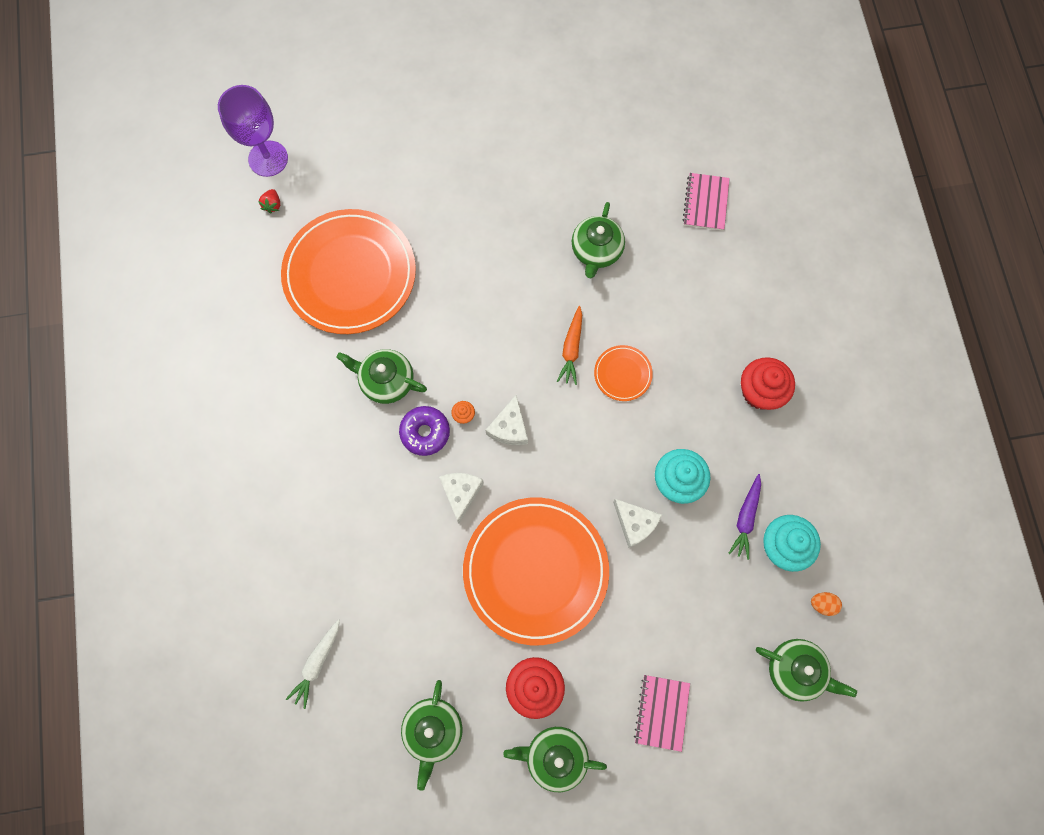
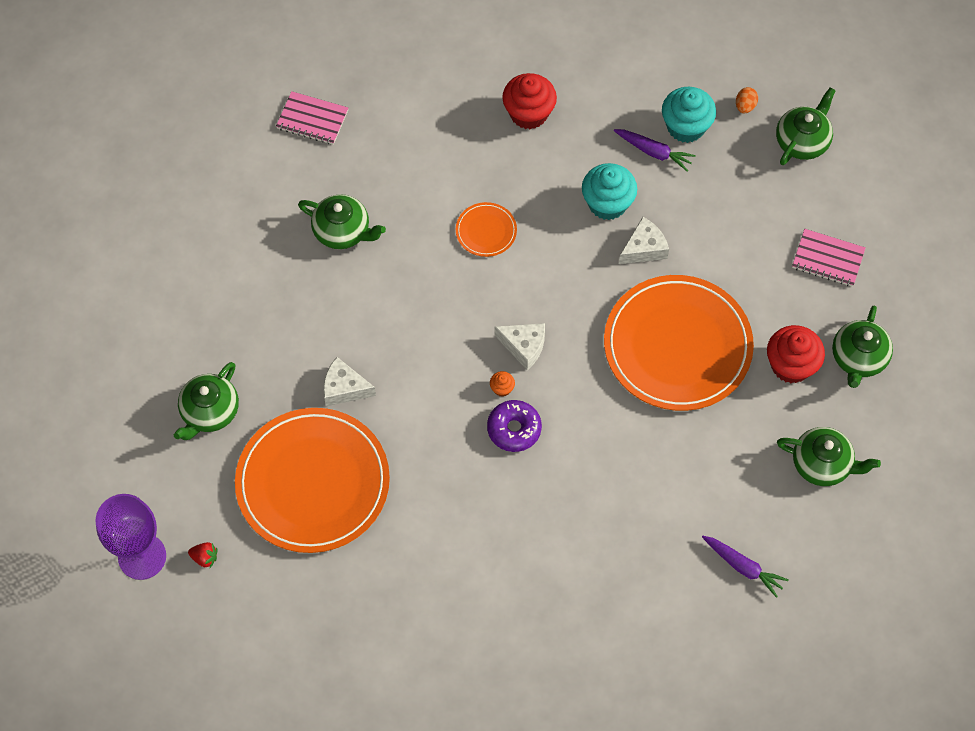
camera: 80 degrees left, 10 degrees down
(317, 663) = (743, 567): white carrot -> purple carrot
(386, 381) = (448, 460): green teapot -> green teapot (209, 412)
(461, 493) = (586, 403): white cheese -> white cheese (344, 388)
(571, 349) = (449, 273): orange carrot -> none

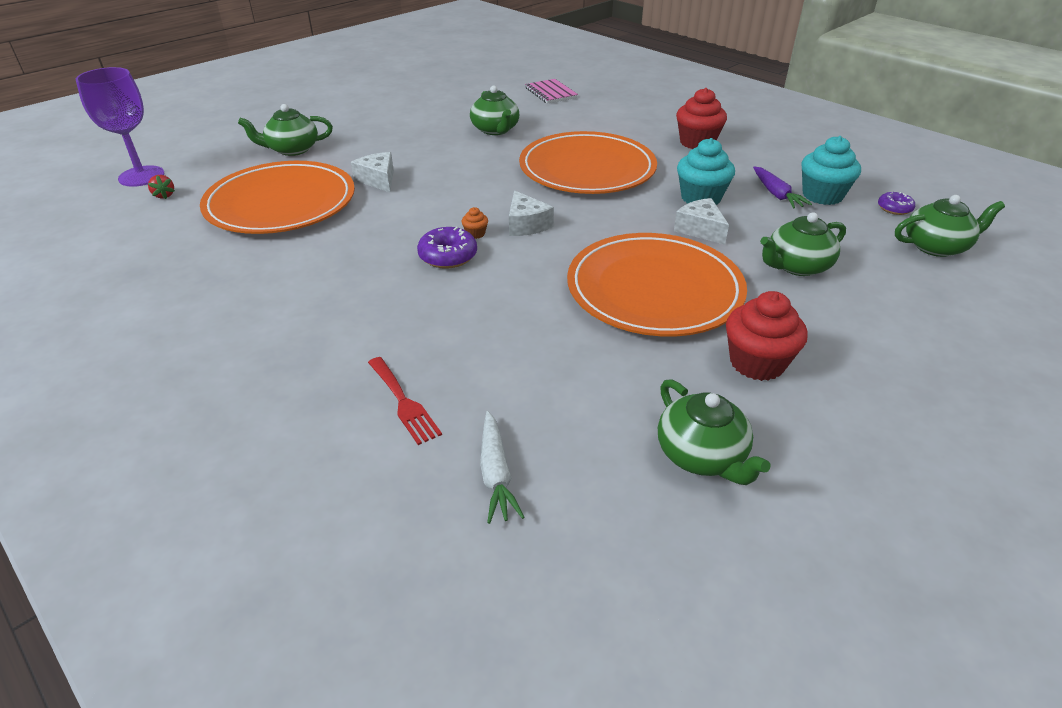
camera: 45 degrees right, 25 degrees down
(486, 231) = (587, 169): orange plate -> orange plate, size x2.36
(644, 248) = (700, 229): white cheese -> white cheese turned 135 degrees counterclockwise
(645, 569) = (404, 403): none -> red fork
(743, 567) = (496, 474): purple carrot -> white carrot
(745, 106) = (894, 208): orange egg -> purple donut
(828, 259) = (886, 320): pink notebook -> none
(858, 358) = (848, 403): green teapot -> green teapot (796, 266)

